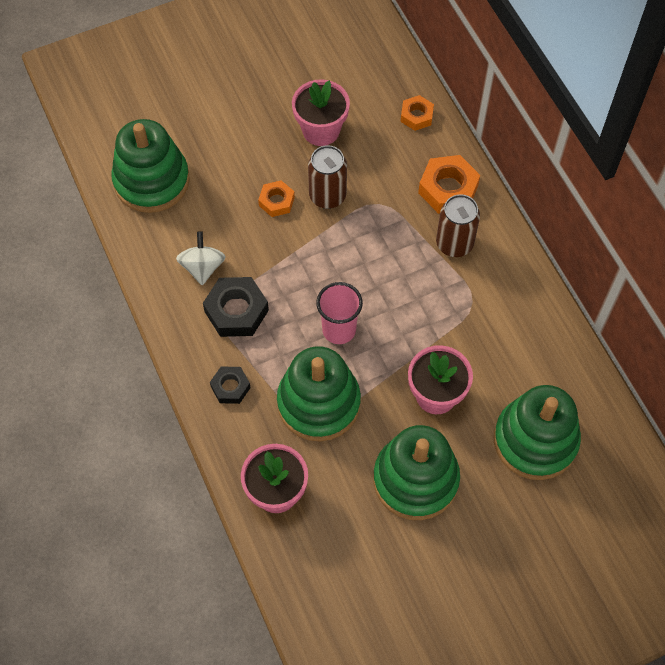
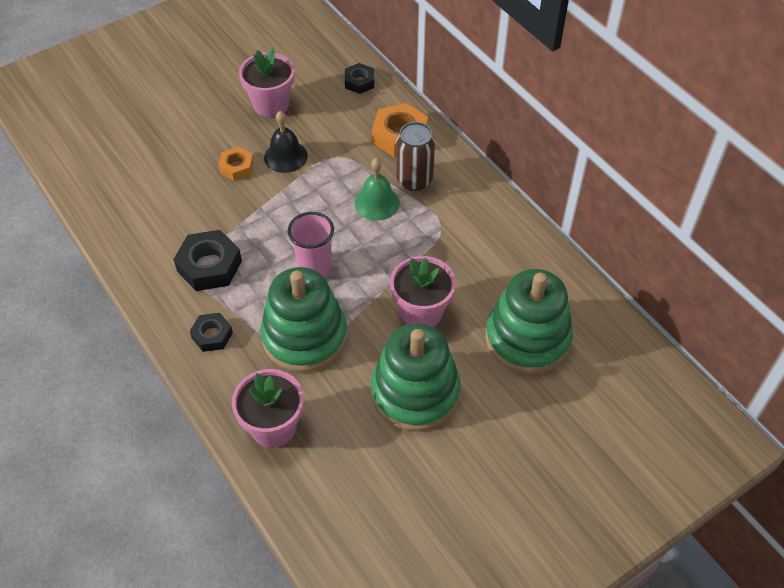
camera: 10 degrees left, 10 degrees down
(152, 181) = (111, 166): green stacking toy -> none
(202, 267) = (170, 232): white spinning top -> none
(327, 196) = (285, 156): brown can -> black bell
(412, 265) = (377, 203): none -> green bell
(416, 116) = (359, 82): orange nut -> black nut

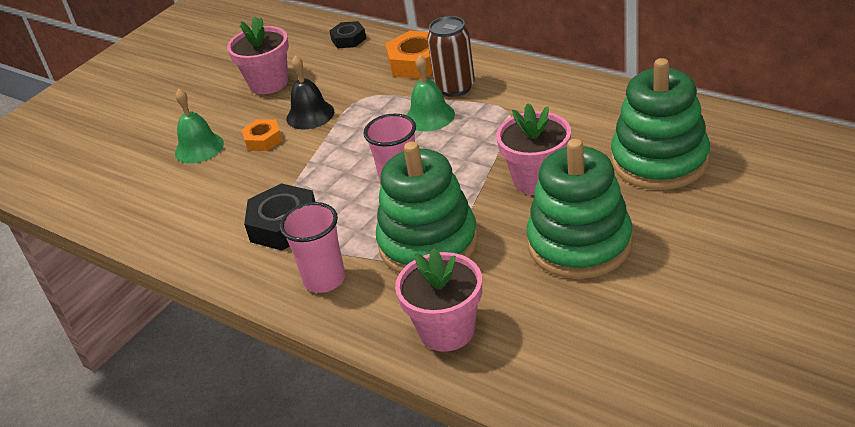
camera: 15 degrees left, 15 degrees down
(184, 152) = (199, 148): none -> green bell
(212, 335) = (324, 280): black nut -> pink cup

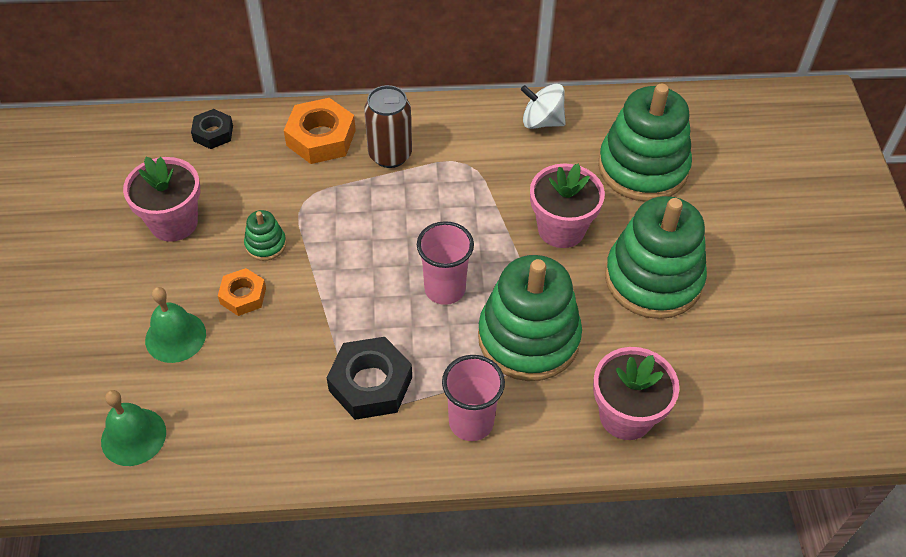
camera: 45 degrees left, 15 degrees up
(310, 115) = (265, 244): black bell -> green stacking toy
(429, 116) = (396, 198): green bell -> green bell (133, 436)
(602, 101) = (542, 121): none -> white spinning top

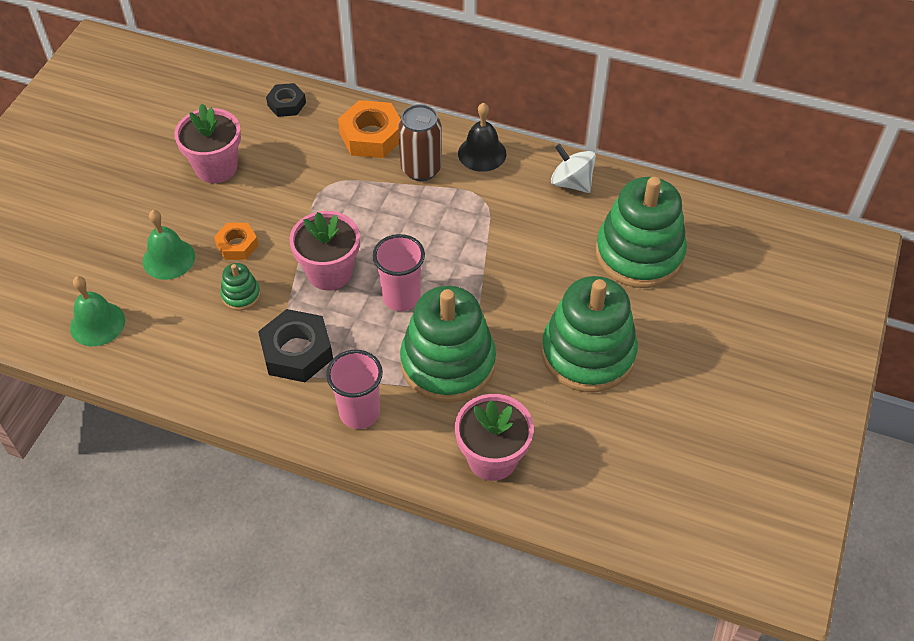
camera: 25 degrees right, 0 degrees up
(265, 244) = (277, 210): green stacking toy -> green stacking toy (241, 295)
(440, 120) = (482, 153): none -> black bell
(561, 229) = (532, 282): pink flower pot -> pink flower pot (329, 272)

